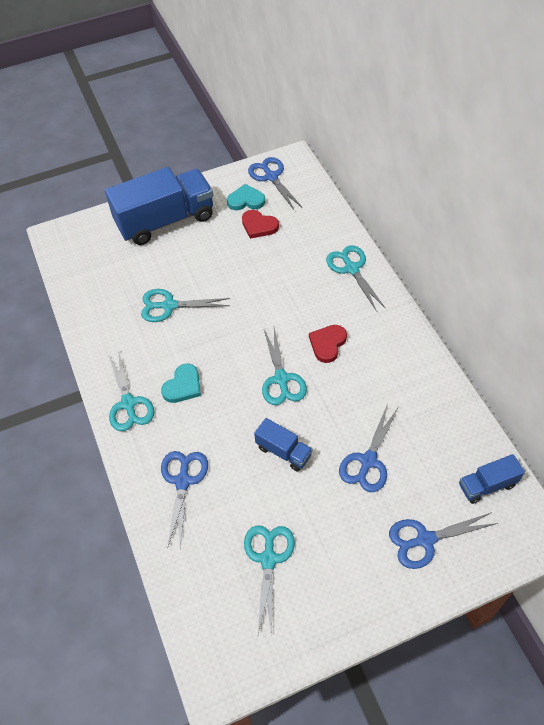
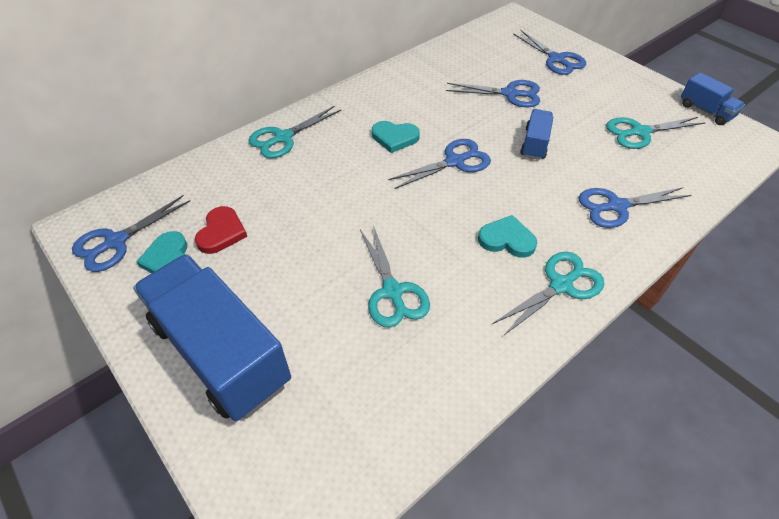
camera: 110 degrees left, 5 degrees down
(281, 379) = (454, 162): turquoise scissors -> blue scissors
(327, 344) = (394, 138): red heart -> turquoise heart
(487, 485) = (491, 38): blue truck -> blue truck (705, 111)

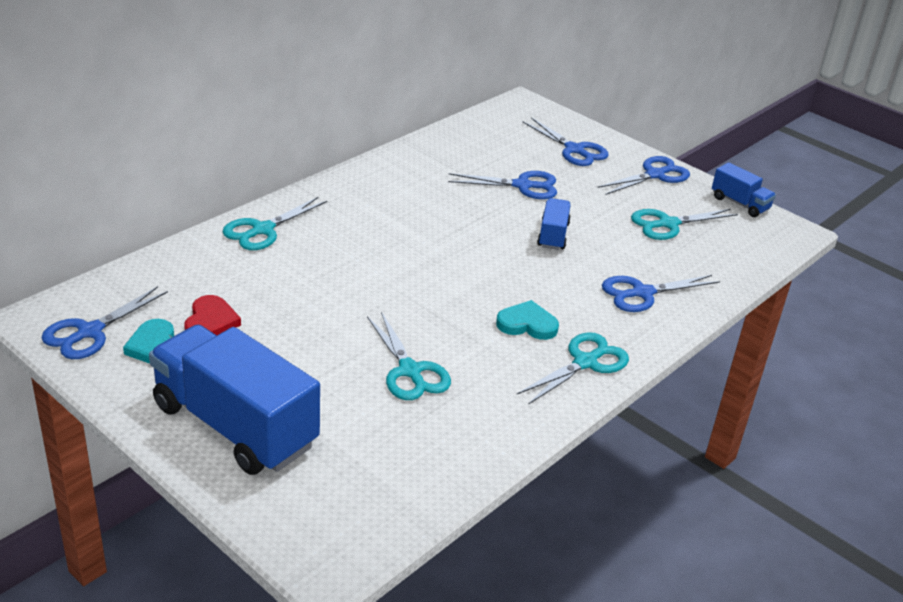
camera: 10 degrees left, 15 degrees down
(394, 138) = (394, 230): turquoise heart -> none
(454, 162) = (465, 253): blue scissors -> blue scissors (655, 175)

